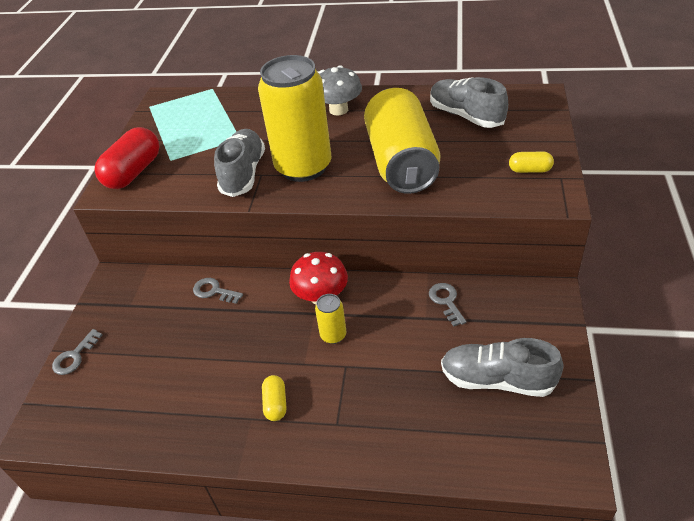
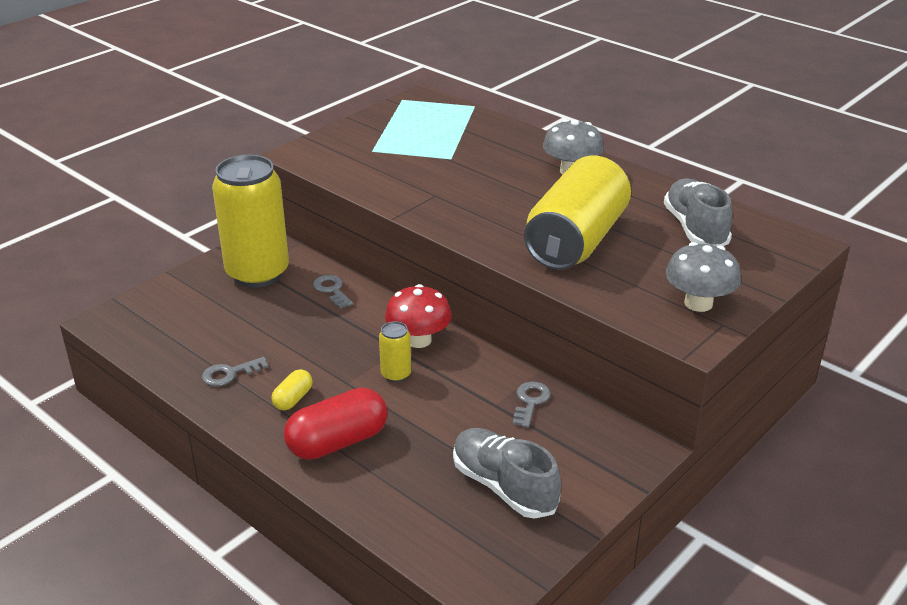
camera: 30 degrees right, 10 degrees down
(74, 356) = (178, 284): grey key -> grey key (229, 374)
(133, 172) = (331, 148): red capsule -> red capsule (338, 442)
(243, 173) = (421, 188): grey shoe -> none
(303, 167) = (479, 205): yellow can -> yellow can (257, 273)
(530, 170) = (698, 303): yellow capsule -> grey mushroom

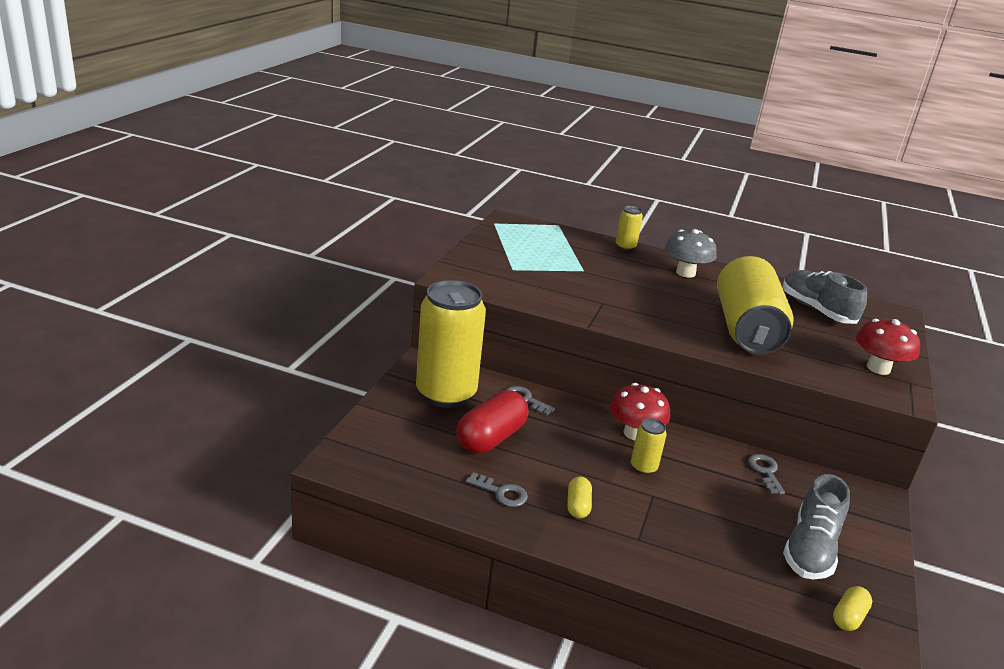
camera: 25 degrees left, 5 degrees down
(229, 374) = (501, 493): grey key -> grey key turned 105 degrees counterclockwise
(338, 442) = (649, 538): red capsule -> red capsule (491, 438)
(479, 558) = (848, 617): none -> yellow capsule
(504, 486) = (810, 549): grey shoe -> grey shoe turned 90 degrees counterclockwise
(529, 136) = (625, 246): none -> yellow can
(698, 303) = (878, 368): grey mushroom -> red mushroom

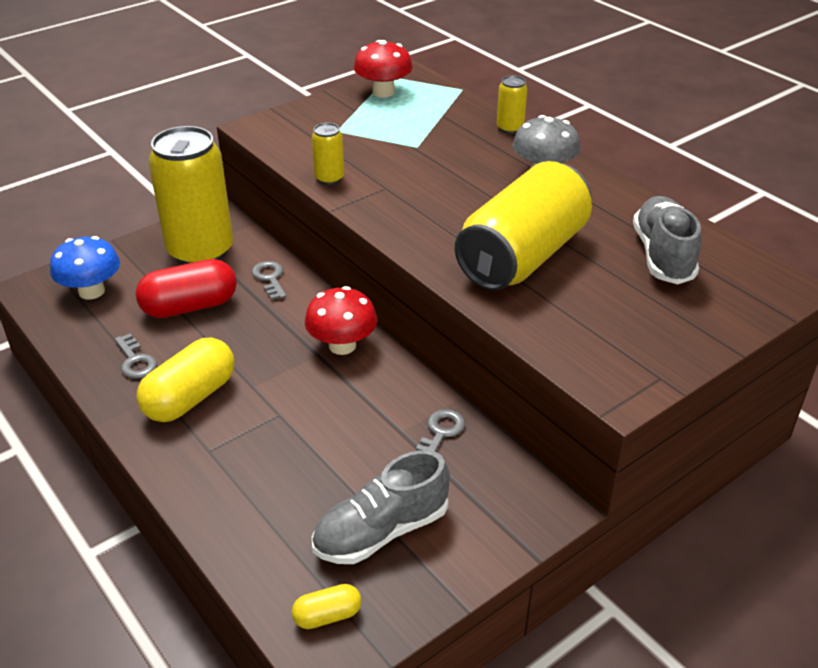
camera: 35 degrees right, 10 degrees up
(394, 449) = (91, 291): none -> blue mushroom
(578, 506) = (190, 398): yellow capsule -> yellow capsule, size x1.95
(643, 467) = (306, 383): yellow can -> yellow can (329, 178)
(878, 368) = (639, 348): red mushroom -> red mushroom (383, 92)

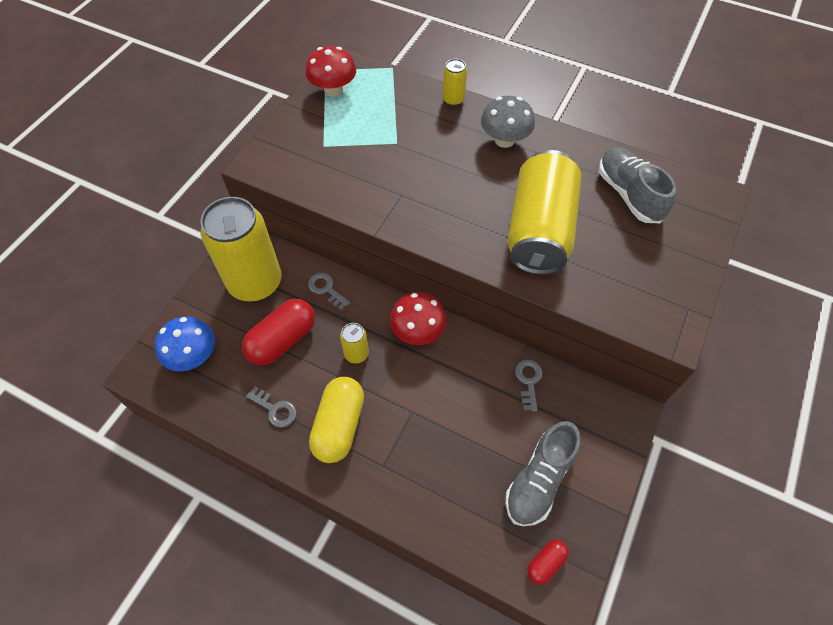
camera: 25 degrees left, 20 degrees up
(327, 616) = (545, 563): yellow capsule -> red capsule
(329, 178) = (351, 200): yellow can -> yellow can (356, 354)

